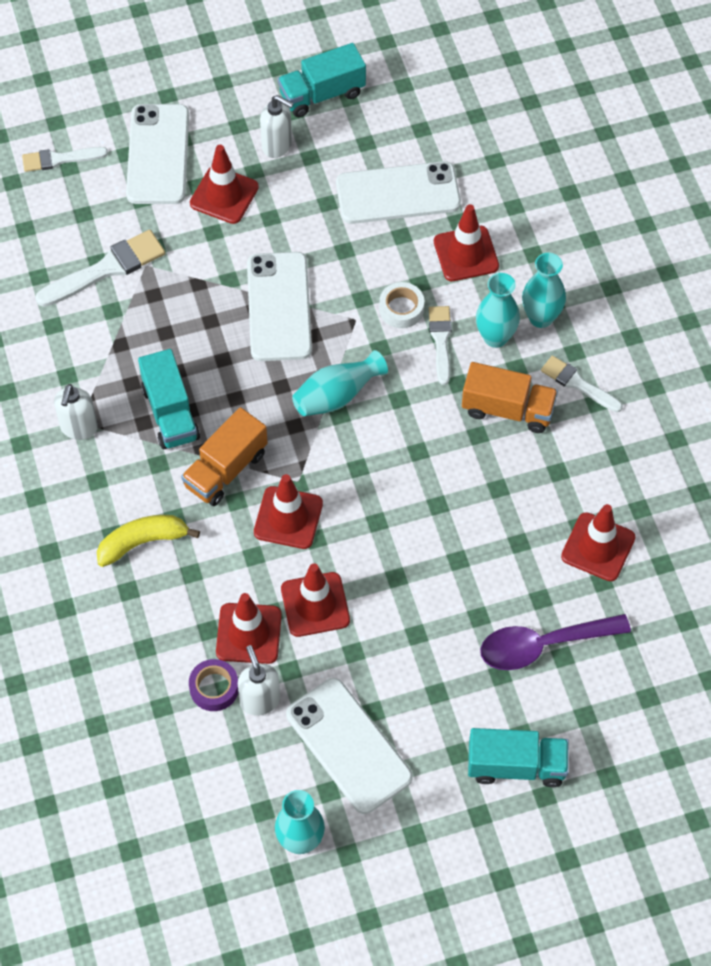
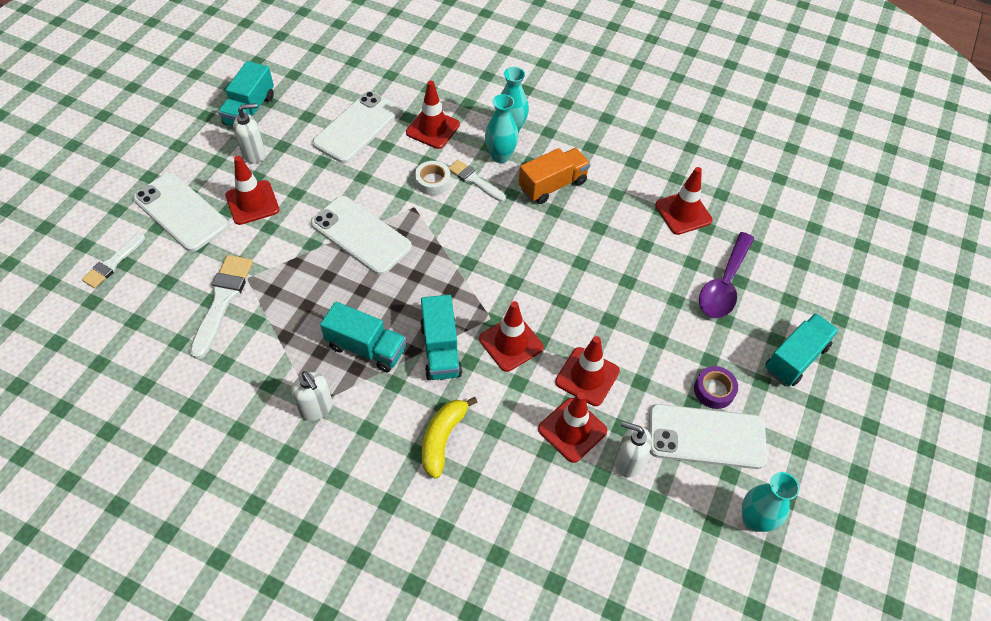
camera: 50 degrees left, 5 degrees down
(214, 688) = (594, 482): purple tape -> purple tape (714, 390)
(226, 469) = (441, 349): orange truck -> turquoise truck
(337, 395) = (454, 254): turquoise vase -> none
(578, 384) = (570, 145): white brush -> none

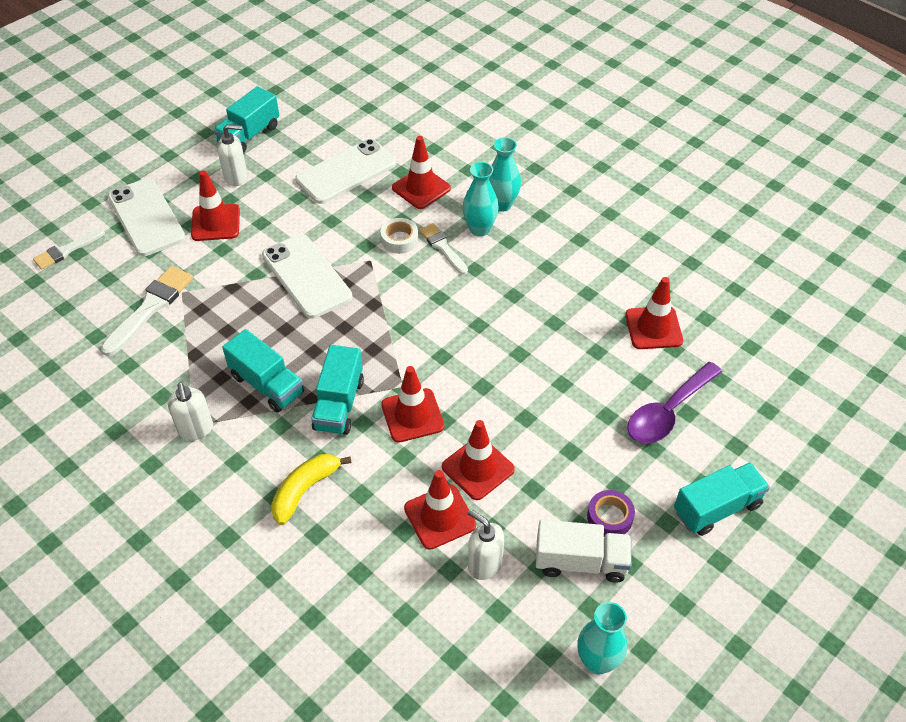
camera: 20 degrees right, 5 degrees down
(552, 185) = (522, 269): orange truck -> none
(706, 436) = (580, 562): white phone -> white truck

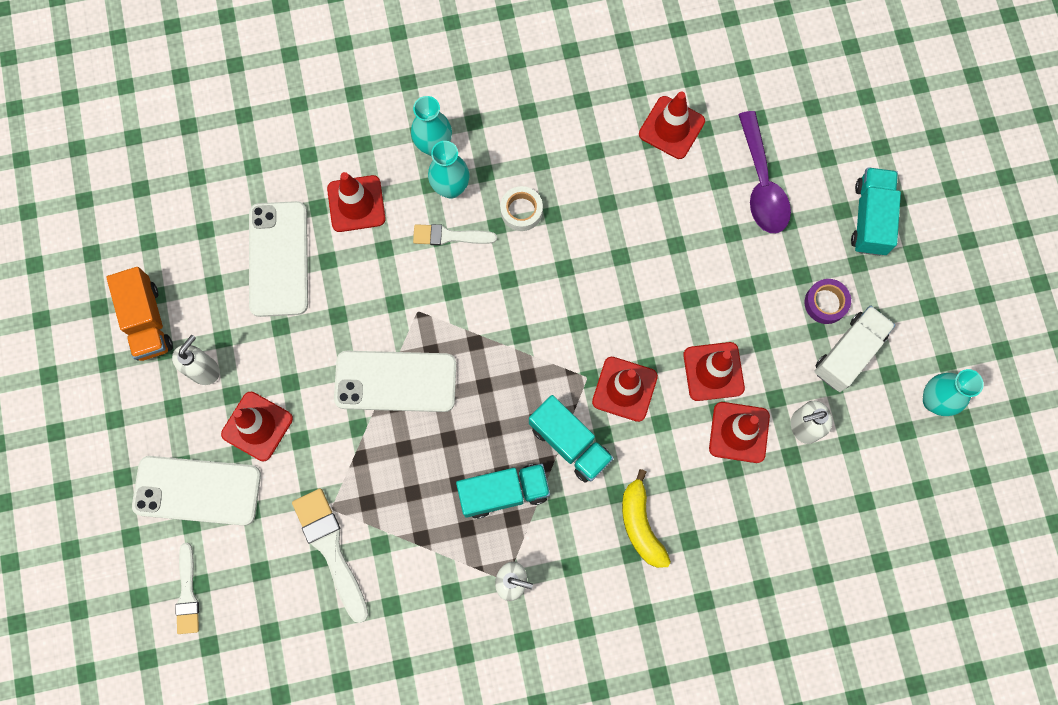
camera: 55 degrees left, 25 degrees up
(249, 135) = (147, 321): turquoise truck -> orange truck
(399, 240) = (411, 268): white tape -> white tape (521, 211)

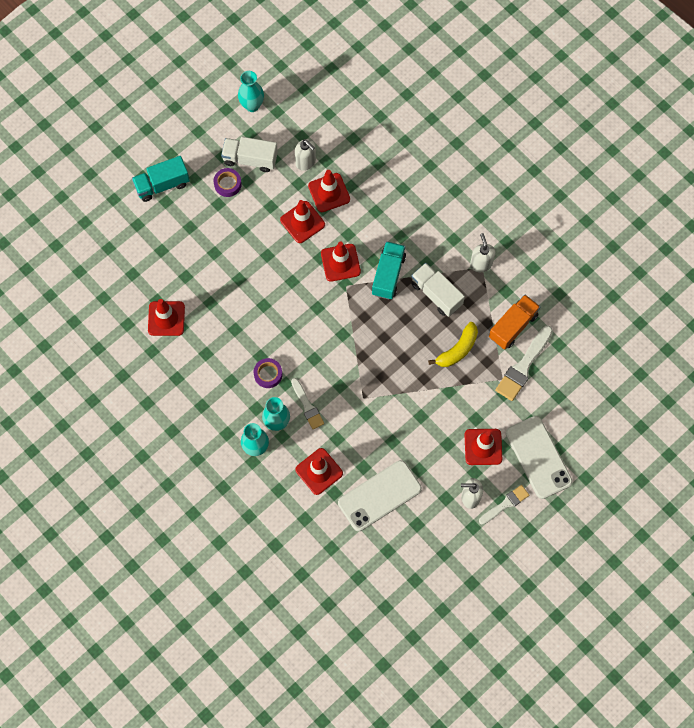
camera: 120 degrees left, 5 degrees down
(147, 321) = (462, 549): orange truck -> orange truck (513, 326)
(187, 593) = (595, 427): white brush -> white brush (505, 504)
(395, 381) = (411, 386): white phone -> none
(504, 492) = (436, 294): turquoise truck -> white truck
(521, 211) = (268, 374): white tape -> purple tape
(641, 524) = (410, 216): yellow banana -> yellow banana (457, 350)
(762, 184) = (174, 251): purple spoon -> none

